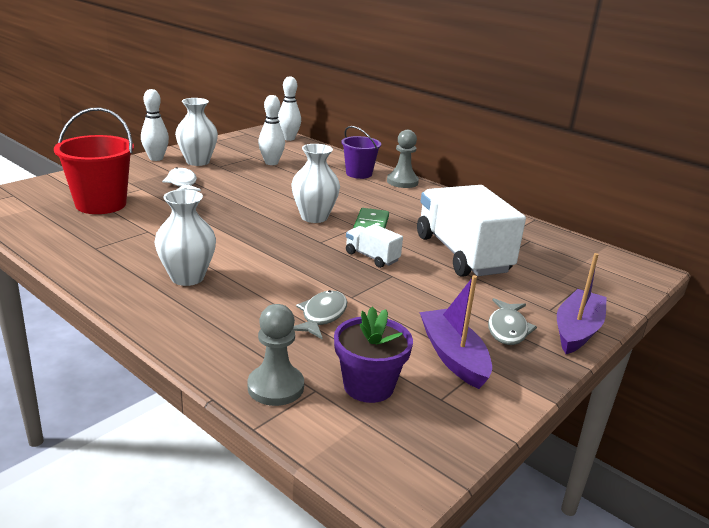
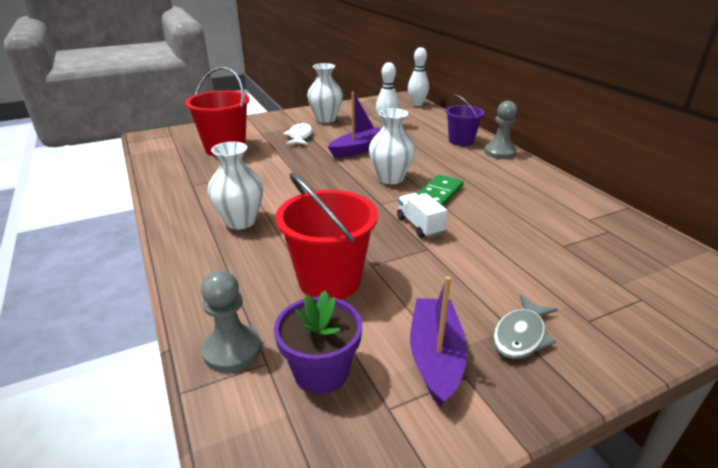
camera: 25 degrees right, 5 degrees up
(156, 158) = (295, 114): white bowling pin -> none
(322, 316) = (329, 280): grey fish -> red bucket
(462, 254) = (518, 236): white truck -> none
(577, 330) = (611, 356): purple boat -> purple boat (359, 149)

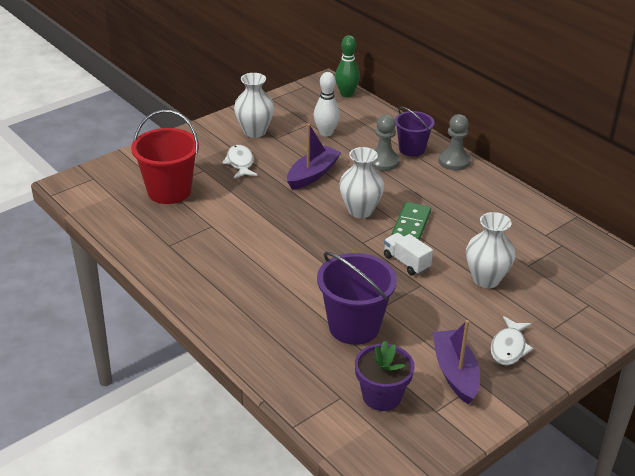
camera: 15 degrees left, 5 degrees up
(232, 350) = (311, 393): grey pawn -> grey pawn (383, 162)
(240, 221) = (245, 281): white vase -> white vase (486, 279)
(329, 280) = (354, 326): red bucket -> purple bucket
(417, 104) = (346, 94): white bowling pin -> green bowling pin
(521, 335) = (509, 347): grey fish -> white fish

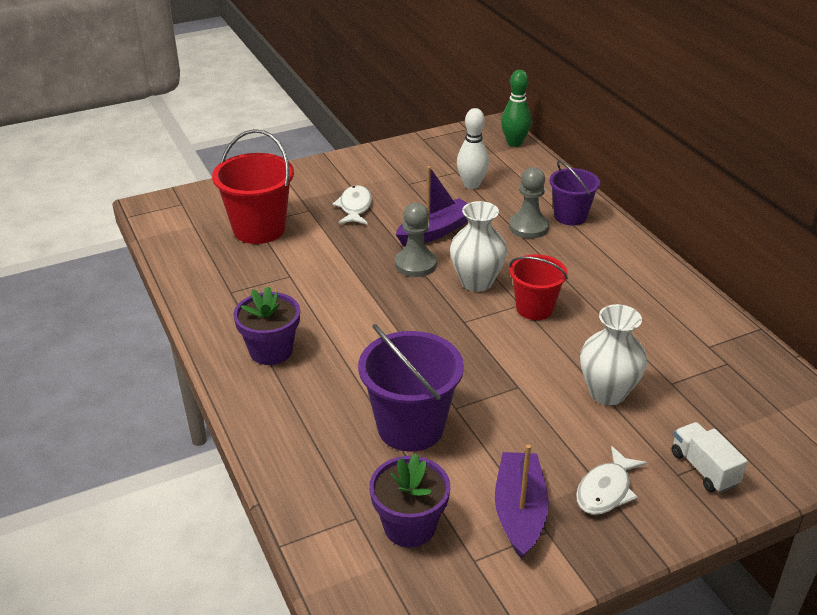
camera: 15 degrees right, 0 degrees up
(223, 287) = (271, 351): none -> purple flower pot
(254, 131) = (387, 173): white vase -> none
(406, 262) = (510, 355): white truck -> white truck (704, 469)
(411, 224) = (534, 308): green domino -> red bucket
(454, 161) = (619, 237): grey pawn -> grey pawn (415, 264)

